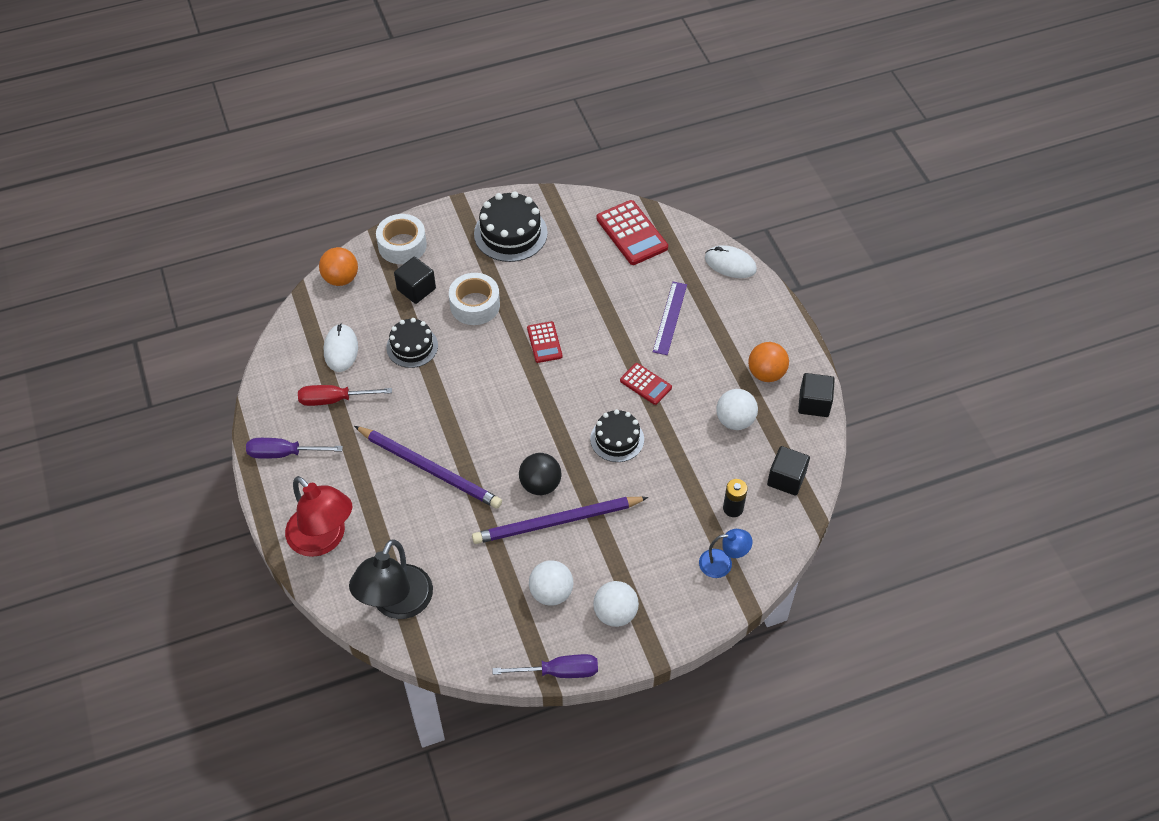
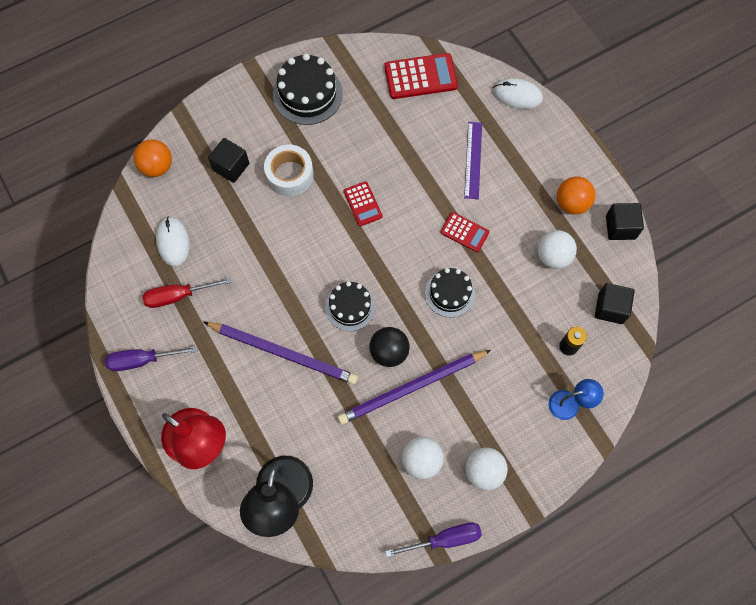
camera: 10 degrees left, 15 degrees up
(402, 245) = (208, 122): white tape -> none
(412, 346) = (240, 228): black cake -> black cake (350, 307)
(632, 233) = (420, 77): red calculator -> red calculator turned 60 degrees counterclockwise

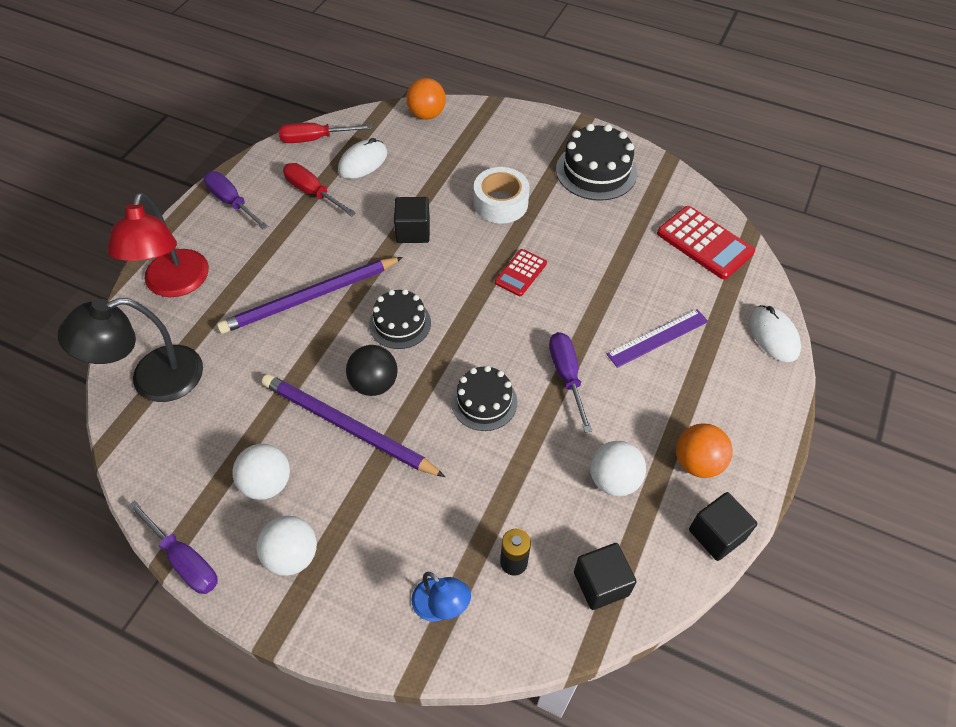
camera: 55 degrees right, 15 degrees down
(119, 262) = (315, 139): none -> red screwdriver
(231, 167) = (471, 160): black cube -> black cube (413, 231)
(283, 353) = (310, 297): purple pencil -> purple pencil turned 75 degrees clockwise
(464, 232) = (567, 376): red calculator -> purple screwdriver

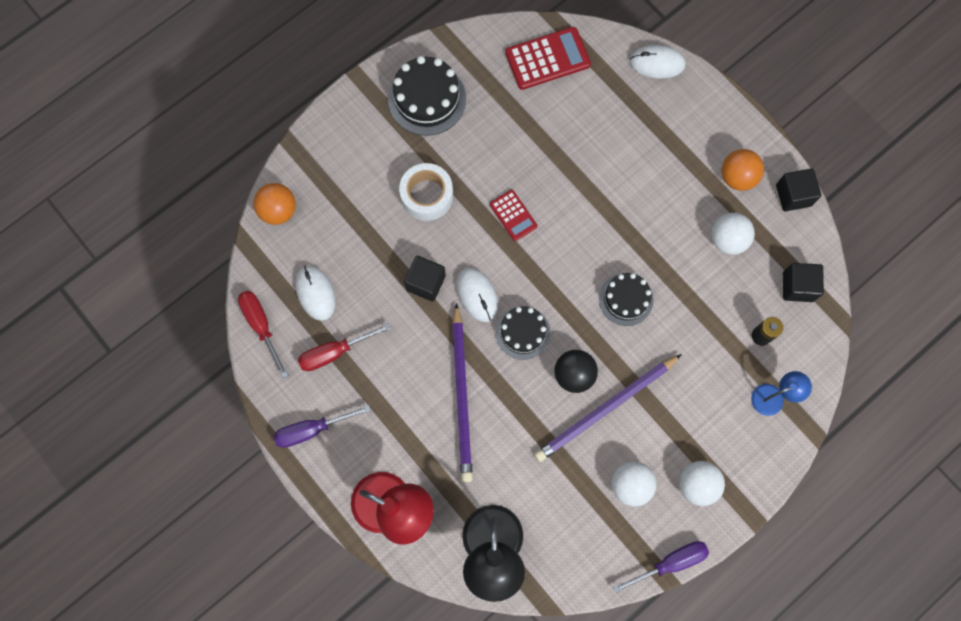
camera: 65 degrees left, 20 degrees up
(315, 139) = (261, 326): red screwdriver -> red screwdriver turned 135 degrees clockwise
(420, 273) = (477, 295): none -> white mouse
(567, 376) = (629, 229): purple screwdriver -> none
(657, 337) = (622, 145): purple ruler -> none

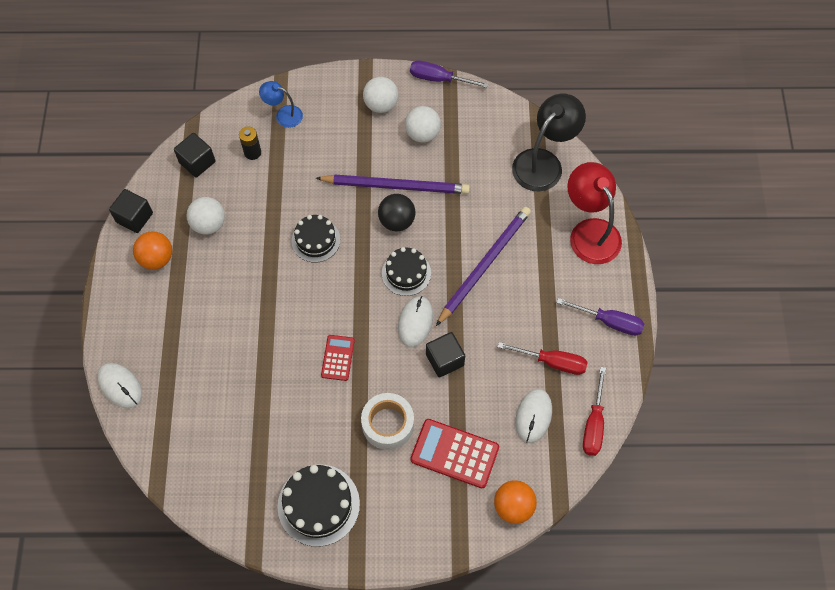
camera: 140 degrees left, 10 degrees down
(547, 59) = (195, 459): red calculator -> red calculator (454, 453)

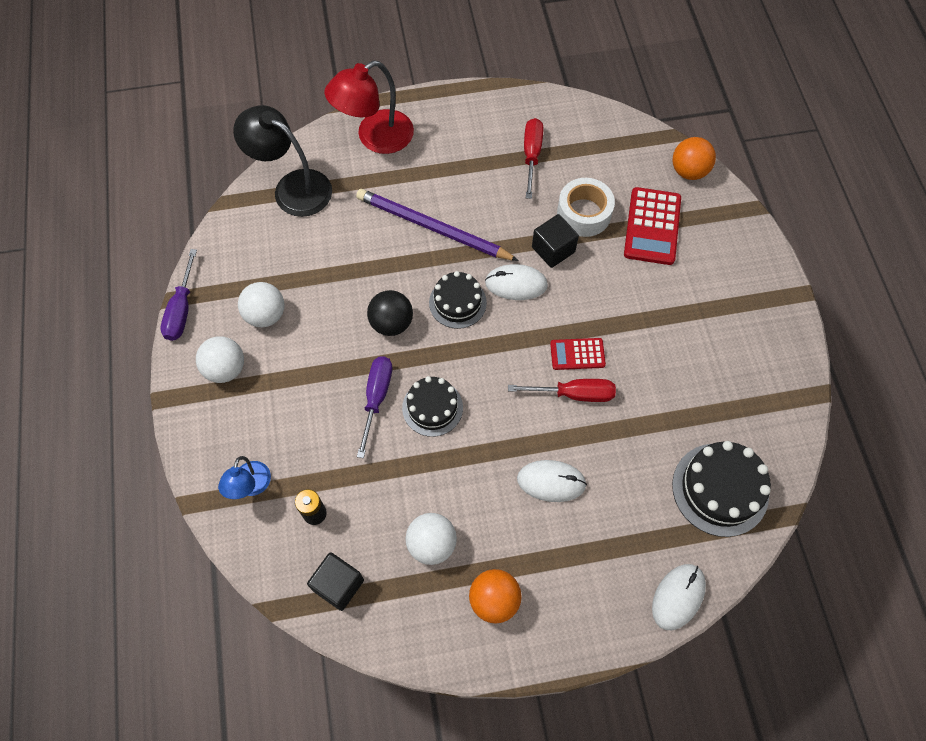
camera: 100 degrees left, 0 degrees up
(134, 217) = (438, 650): black cube -> none
(318, 505) = (745, 341): black cake -> black cake (720, 489)
(388, 424) = (639, 291): white tape -> white tape (584, 213)
(396, 186) = (344, 332): purple pencil -> none
(533, 416) = (593, 165): white mouse -> white mouse (551, 482)
(594, 424) = (587, 116): red screwdriver -> red screwdriver (573, 394)
(609, 322) = (476, 113): purple screwdriver -> purple screwdriver (376, 398)

